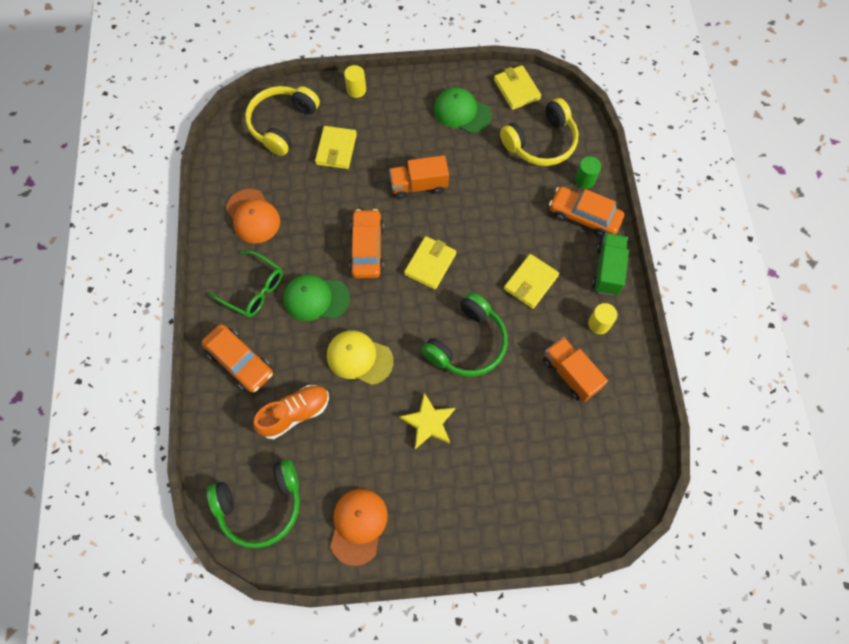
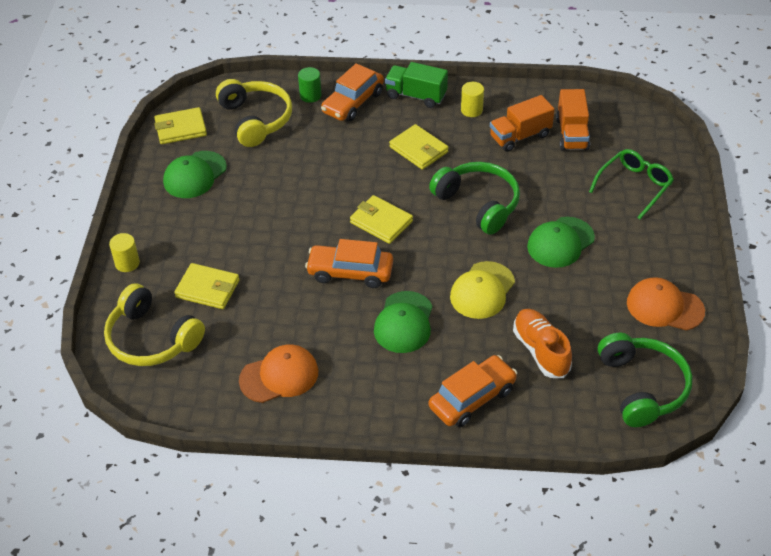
camera: 80 degrees left, 20 degrees down
(253, 289) = (380, 381): green glasses -> green glasses (634, 186)
(419, 185) = (280, 221): orange truck -> orange truck (572, 134)
(428, 423) = (560, 242): yellow star -> green cap

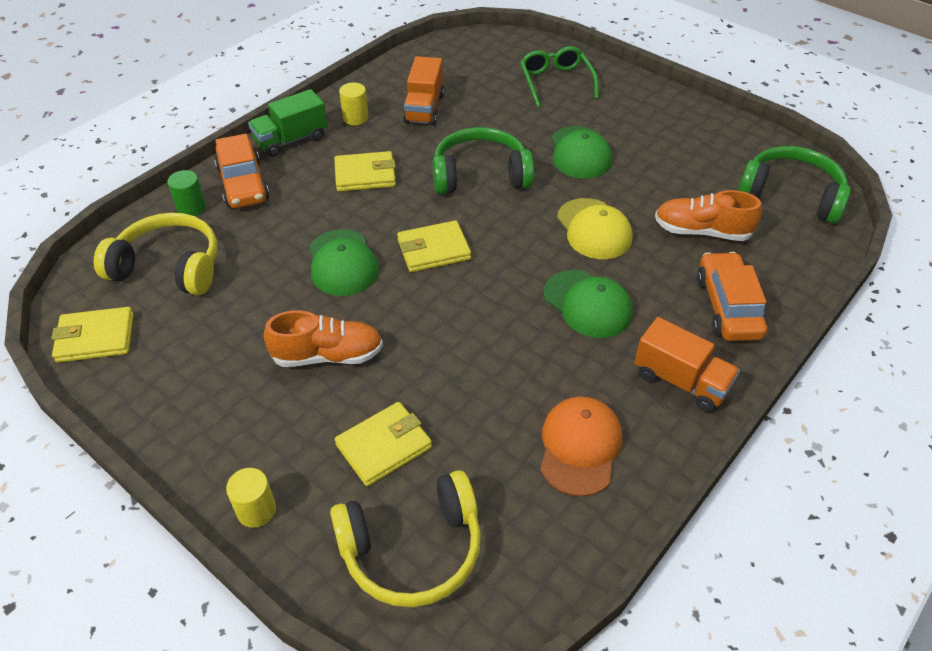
camera: 55 degrees left, 0 degrees up
(181, 129) = (95, 338): yellow wallet -> yellow wallet turned 60 degrees clockwise
(195, 175) = (187, 364): green cap -> green cap (342, 263)
(251, 227) = (328, 355): none -> orange shoe
(350, 272) = (480, 308): orange car -> none
(572, 134) = (456, 81): orange truck -> orange truck (681, 381)
(664, 307) = (708, 137): orange cap -> none

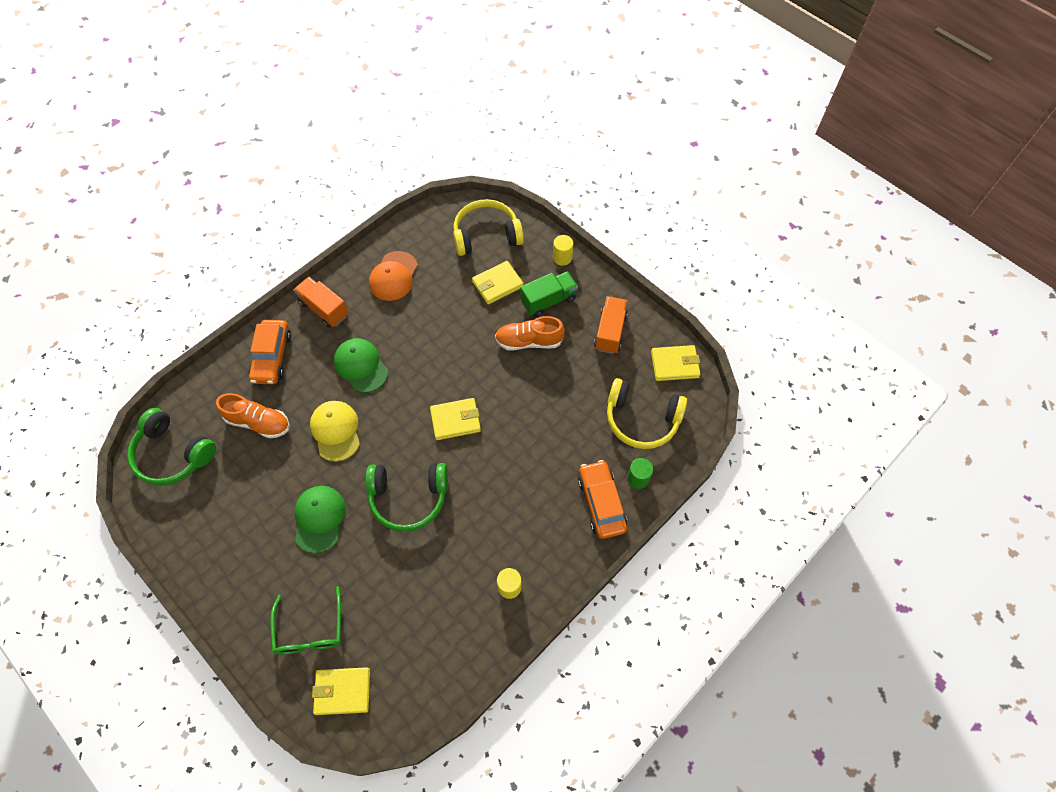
camera: 175 degrees left, 15 degrees up
(291, 140) = (566, 558): green truck -> green truck (548, 300)
(342, 263) = (520, 413): green cap -> none
(365, 175) = (502, 505): yellow wallet -> yellow wallet (342, 691)
(424, 108) = (444, 596): orange truck -> orange truck (610, 331)

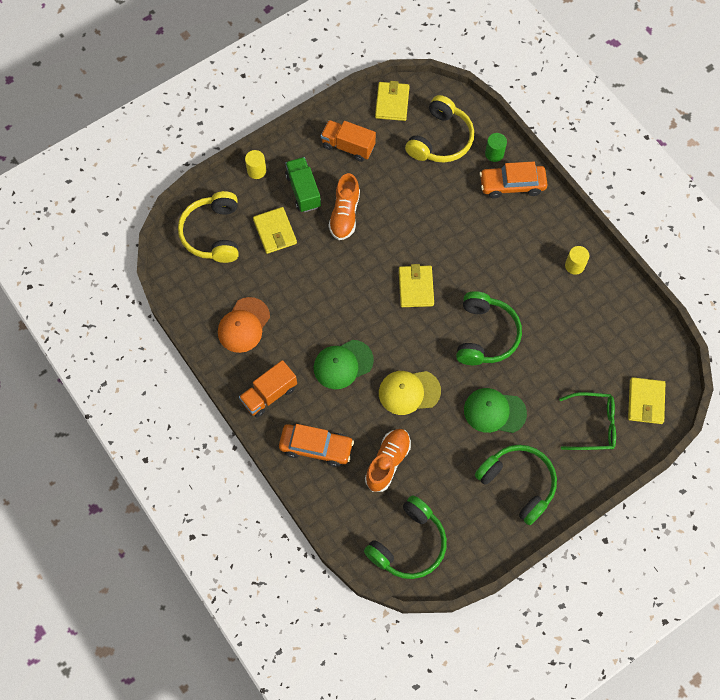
camera: 80 degrees left, 5 degrees up
(237, 554) = (518, 484): none -> green headphones
(393, 276) = (243, 325): orange cap -> orange cap turned 90 degrees clockwise

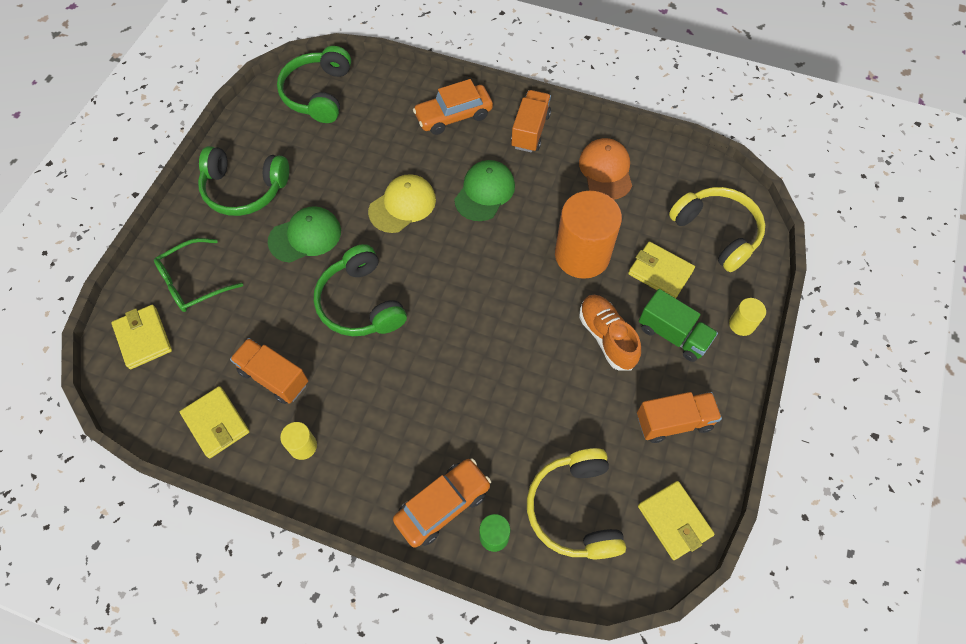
camera: 145 degrees right, 5 degrees down
(314, 275) = (582, 255): none -> orange cylinder
(388, 462) = (380, 140): orange shoe -> none
(416, 287) = (469, 306): yellow wallet -> yellow wallet (216, 423)
(570, 319) = (274, 377): none -> orange truck

